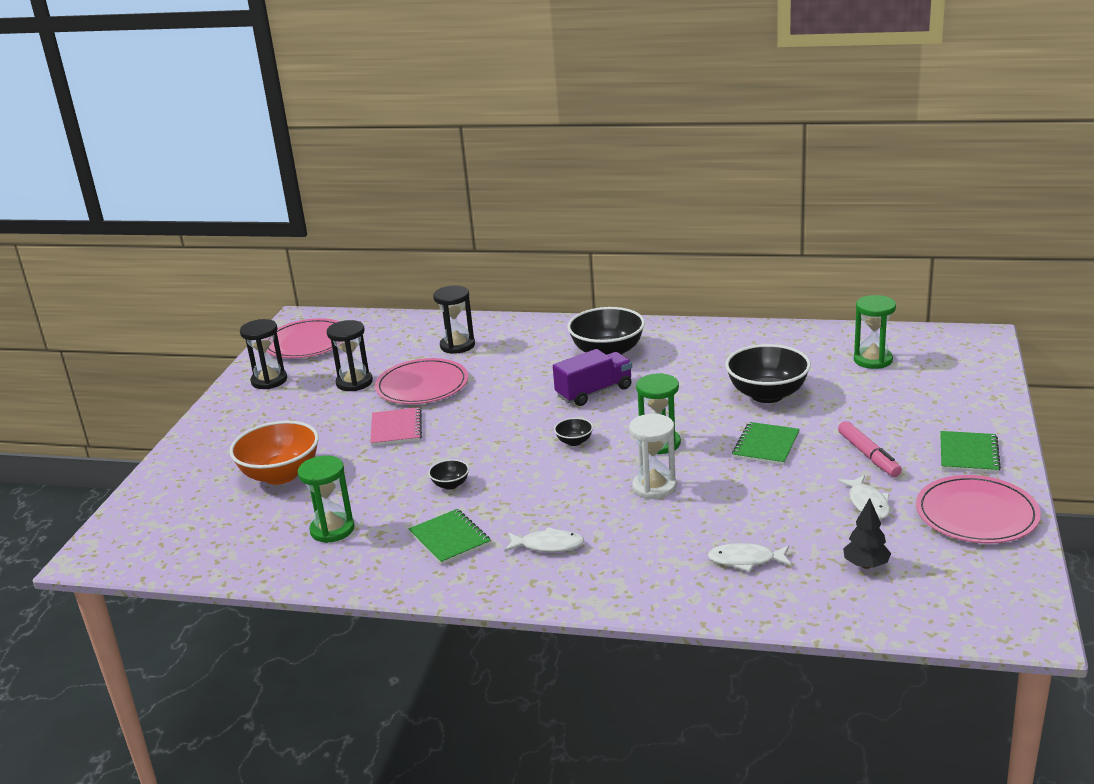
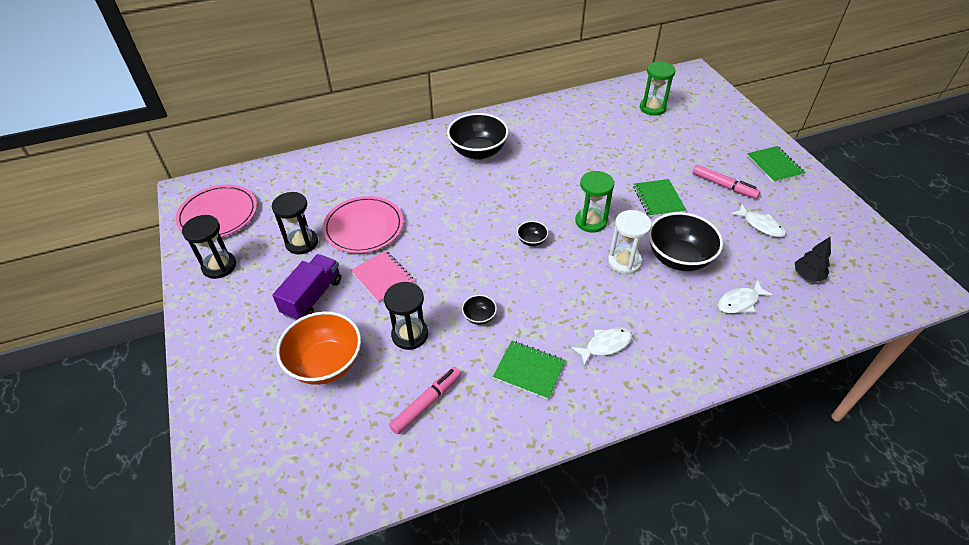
camera: 35 degrees left, 20 degrees up
(332, 529) = (426, 403): green hourglass -> pink marker
(457, 346) = (356, 179): black hourglass -> black hourglass (410, 335)
(594, 392) = (502, 190): purple truck -> purple truck (312, 297)
(767, 394) = (618, 156): black bowl -> black bowl (678, 258)
(976, 514) = (823, 210): pink plate -> none

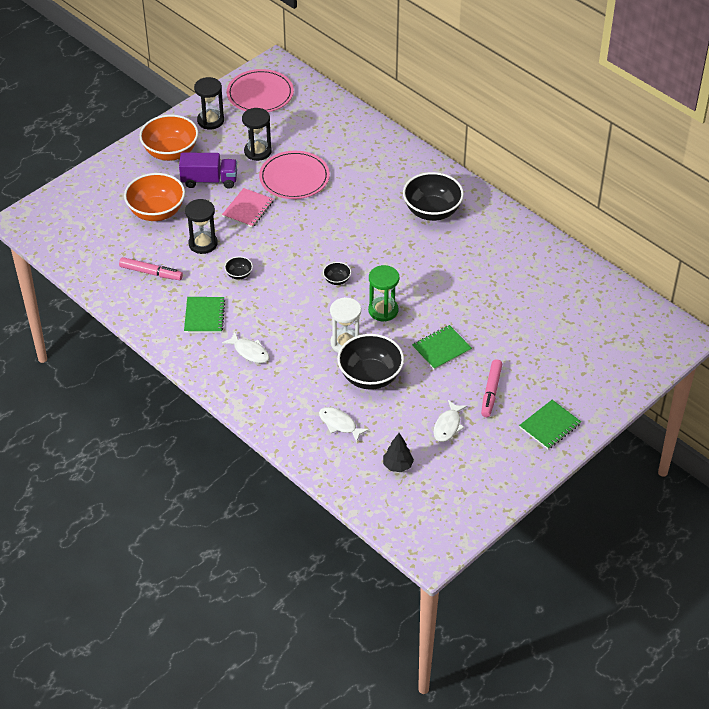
camera: 65 degrees right, 0 degrees up
(237, 318) = (170, 152): none -> orange bowl
(652, 108) = (589, 315): green hourglass -> none

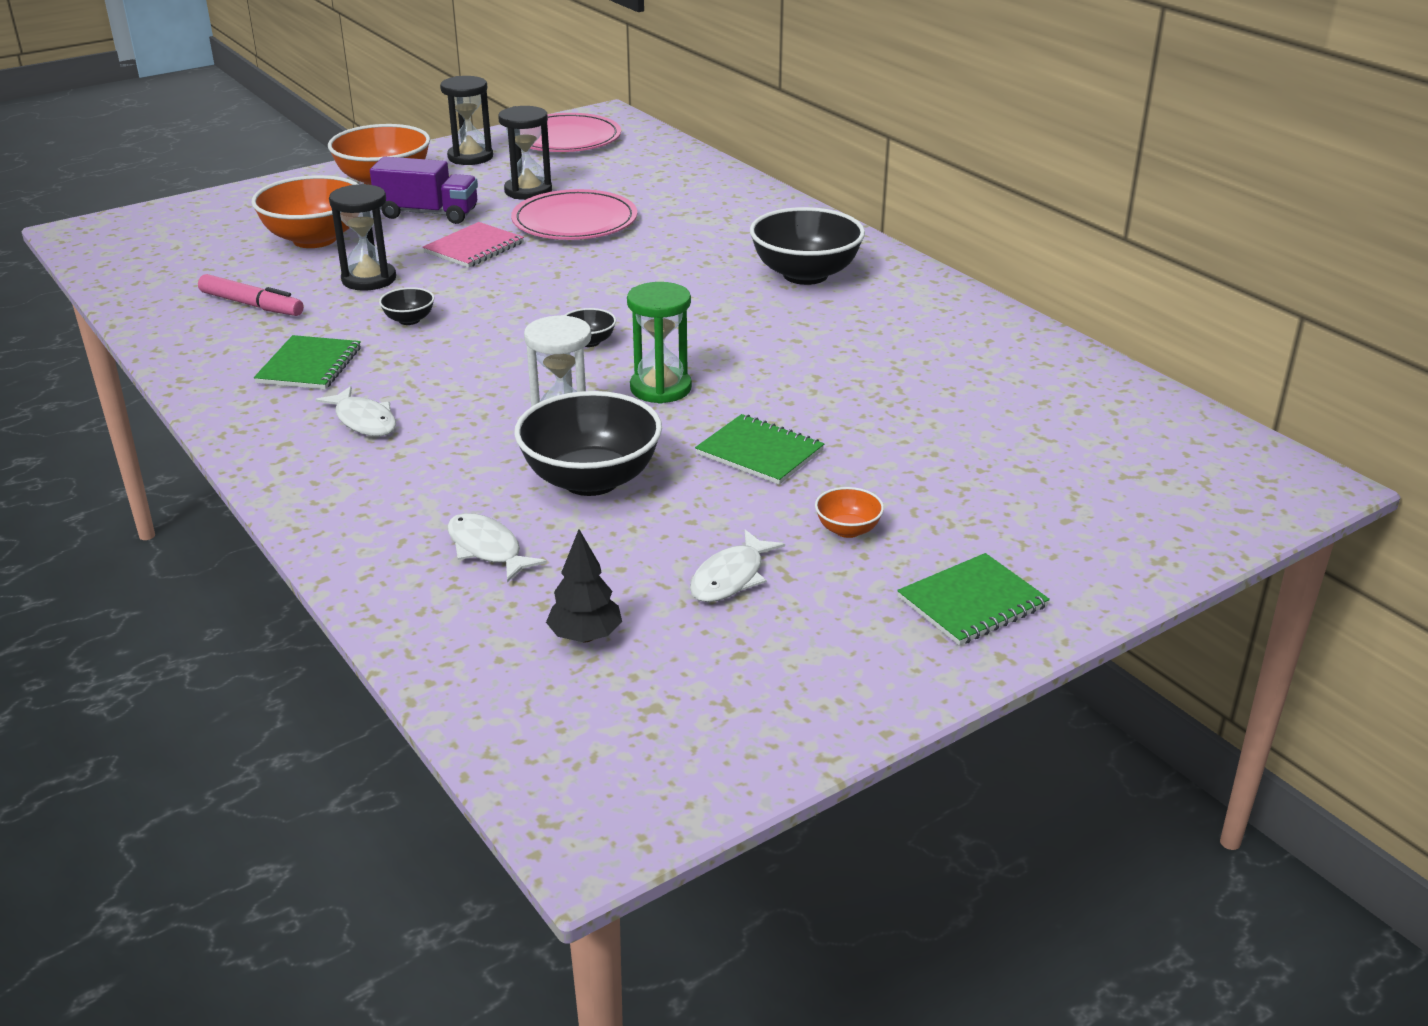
camera: 10 degrees right, 15 degrees down
(441, 348) = (760, 452): green notebook -> green notebook turned 60 degrees clockwise
(491, 392) = (848, 530): pink marker -> orange bowl

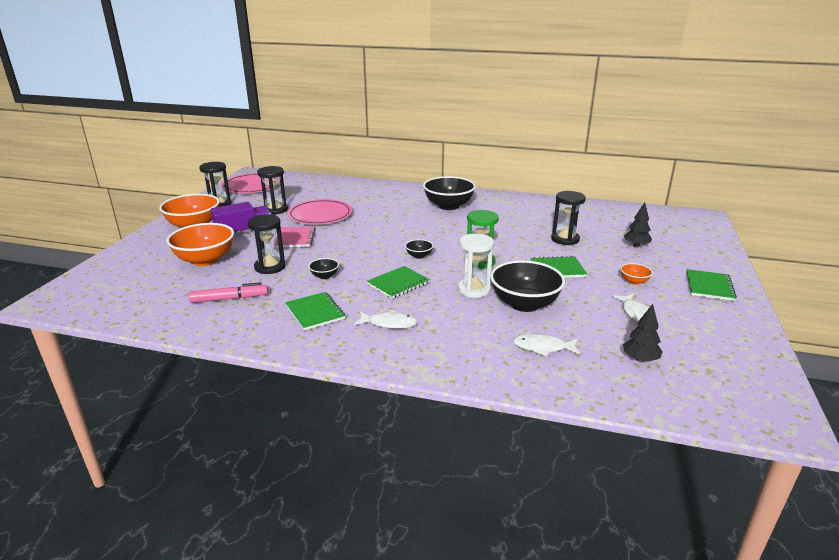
camera: 40 degrees left, 5 degrees down
(479, 371) = (398, 283): none -> green notebook
(887, 410) = (565, 239): none -> black hourglass
(1000, 476) = (636, 246): none -> black tree

